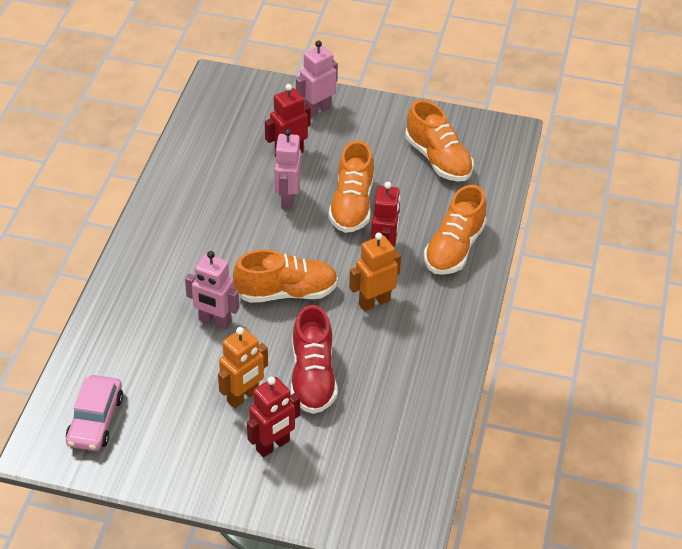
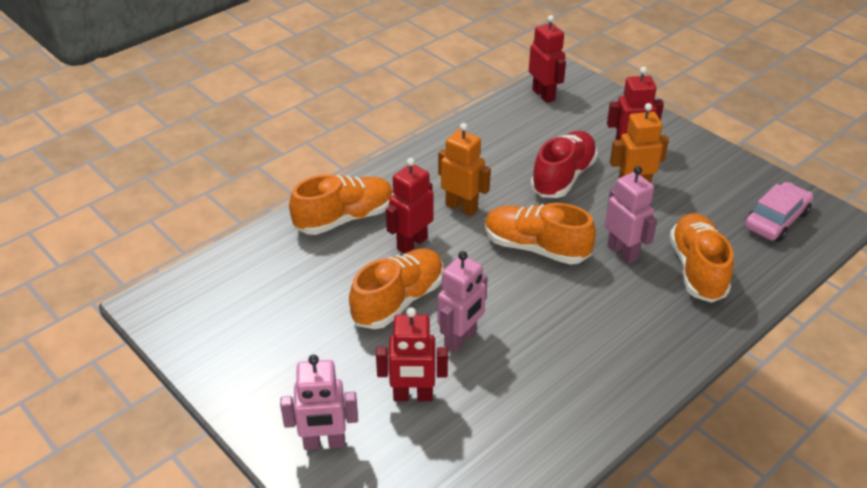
camera: 145 degrees left, 5 degrees down
(374, 302) = (461, 207): orange robot -> orange robot turned 150 degrees counterclockwise
(408, 483) = (544, 95): none -> red robot
(438, 159) = (259, 308): orange shoe -> orange shoe (697, 269)

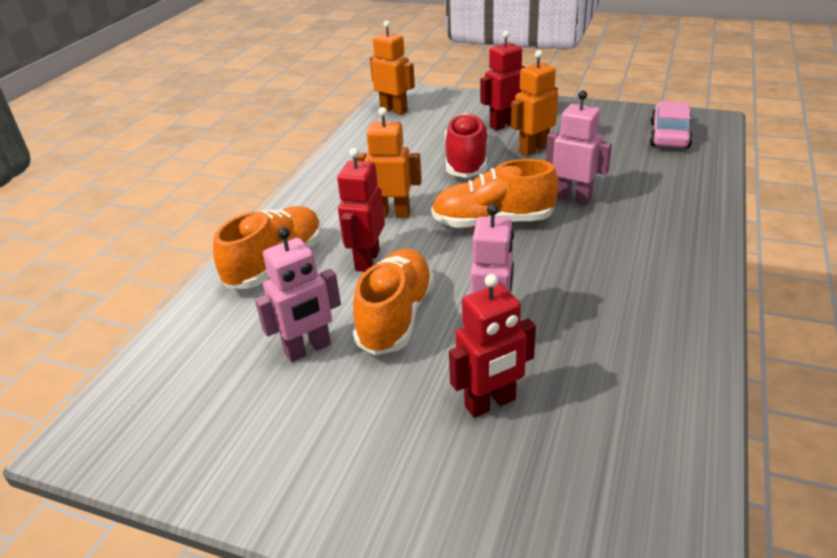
camera: 25 degrees left, 5 degrees down
(324, 443) = (430, 504): pink robot -> pink robot (308, 349)
(544, 95) = (394, 110): red robot -> orange robot
(697, 269) = (647, 189): orange shoe -> none

